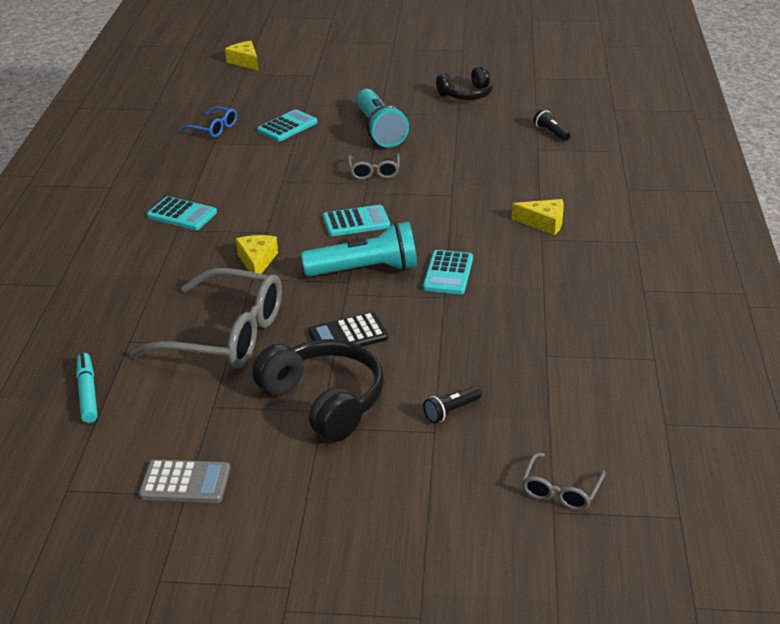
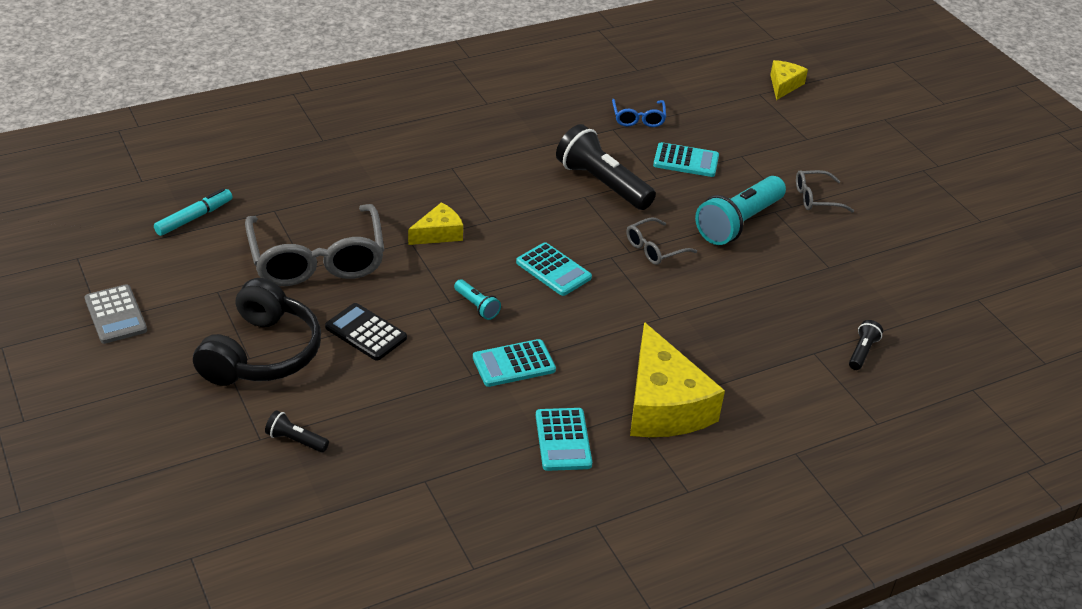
camera: 55 degrees right, 5 degrees up
(182, 214) = (477, 160): turquoise calculator -> turquoise calculator (563, 440)
(276, 169) = (602, 184): none -> black flashlight
(365, 270) = (477, 306): turquoise flashlight -> turquoise flashlight, size x0.46
(466, 94) = (879, 258): black headphones -> none
(544, 223) = (663, 405): yellow cheese -> yellow cheese, size x1.93
(560, 490) = (222, 554): grey glasses -> grey glasses (816, 198)

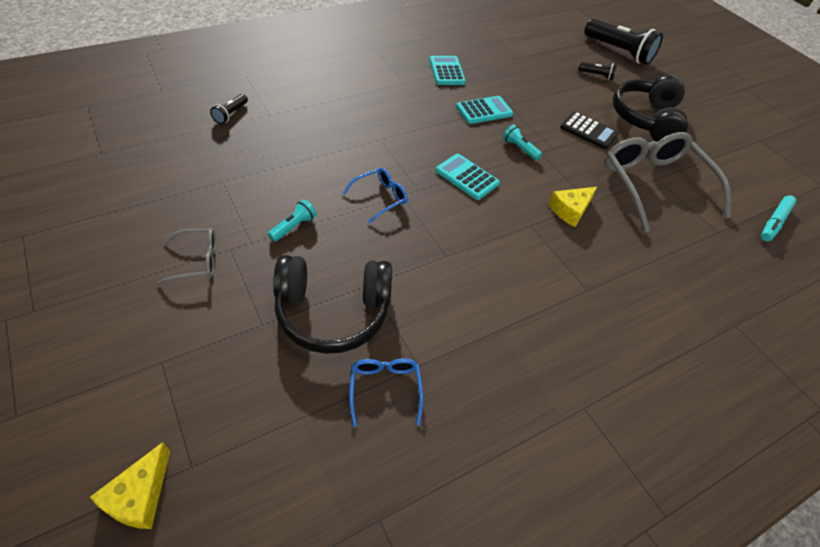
camera: 175 degrees right, 10 degrees up
(116, 315) = (755, 143): grey calculator -> none
(602, 184) = (429, 273): black flashlight -> black flashlight (619, 52)
(654, 249) = (380, 198): grey glasses -> blue glasses
(663, 405) = (384, 86): yellow cheese -> none
(686, 161) = (333, 312): turquoise calculator -> black headphones
(739, 223) = (293, 227): turquoise flashlight -> turquoise flashlight, size x0.46

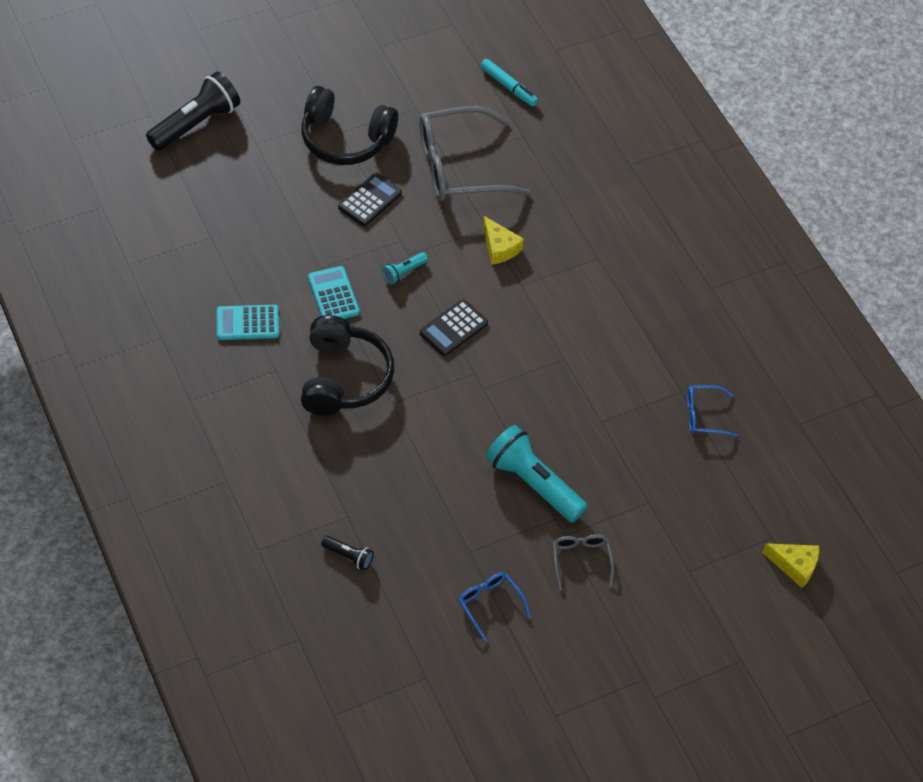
camera: 85 degrees left, 5 degrees up
(293, 227) = (533, 483): turquoise flashlight -> turquoise flashlight, size x2.16
(333, 312) = (633, 450): black headphones -> black headphones (343, 378)
(380, 198) = (488, 408): blue glasses -> blue glasses (490, 604)
(467, 177) = (453, 328): turquoise calculator -> black calculator
(596, 75) = (254, 163): black flashlight -> none

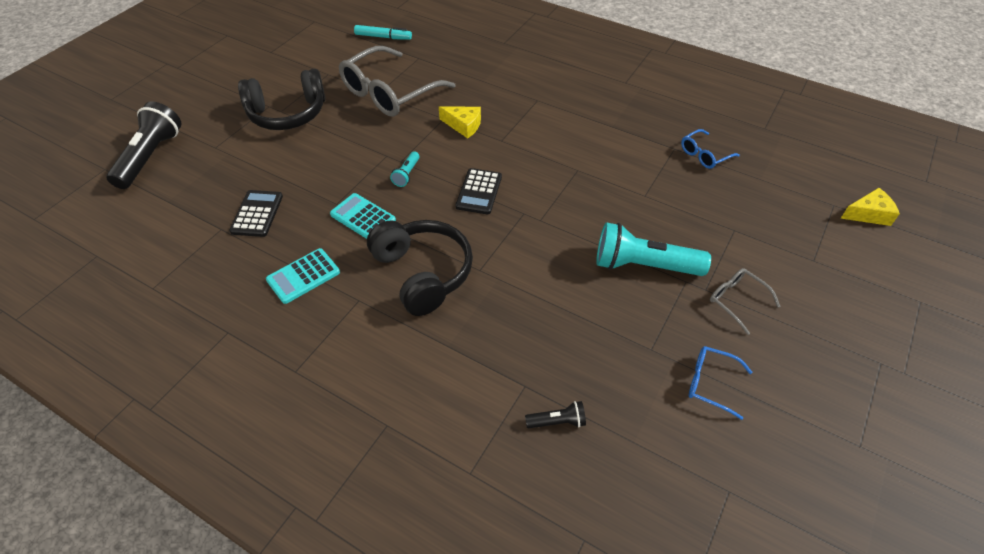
camera: 30 degrees left, 5 degrees down
(370, 200) = (339, 142): black calculator -> black calculator (257, 214)

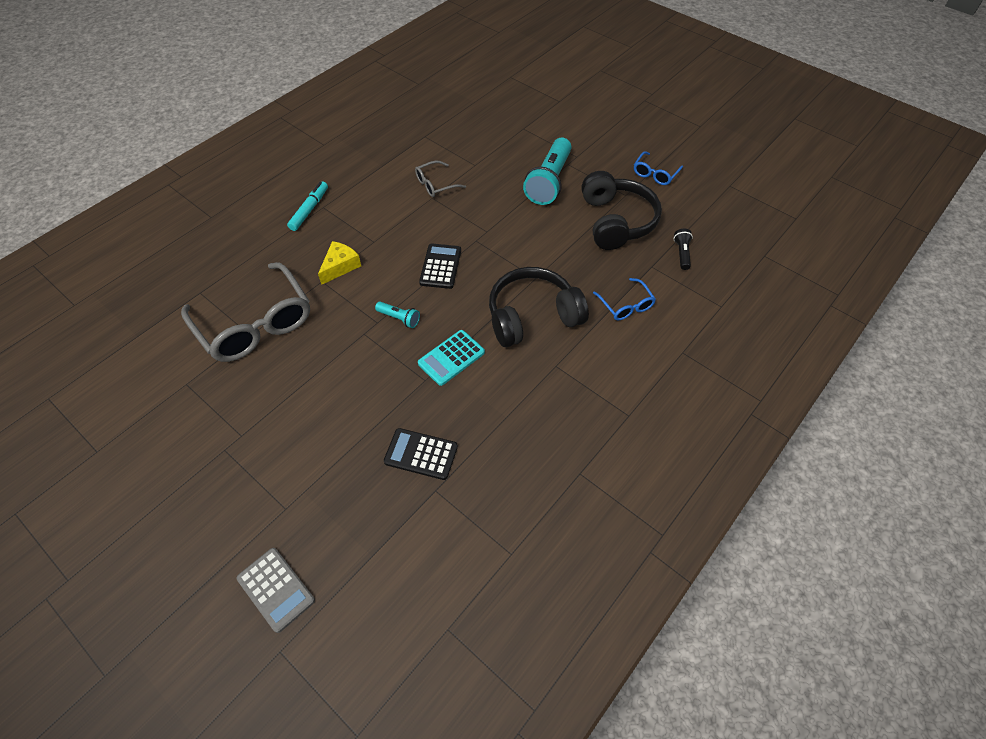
camera: 80 degrees left, 5 degrees up
(150, 157) = (276, 589): black flashlight -> grey calculator
(287, 113) = (249, 427): black headphones -> black headphones (616, 221)
(303, 276) = (520, 409): turquoise calculator -> none
(383, 37) = (135, 323): turquoise marker -> turquoise marker (309, 210)
(479, 192) = (440, 266): black calculator -> black calculator turned 105 degrees counterclockwise
(704, 155) = (438, 122): blue glasses -> blue glasses (626, 305)
(737, 301) = (589, 144): grey glasses -> grey glasses (435, 184)
(868, 214) = (523, 65): yellow cheese -> none

